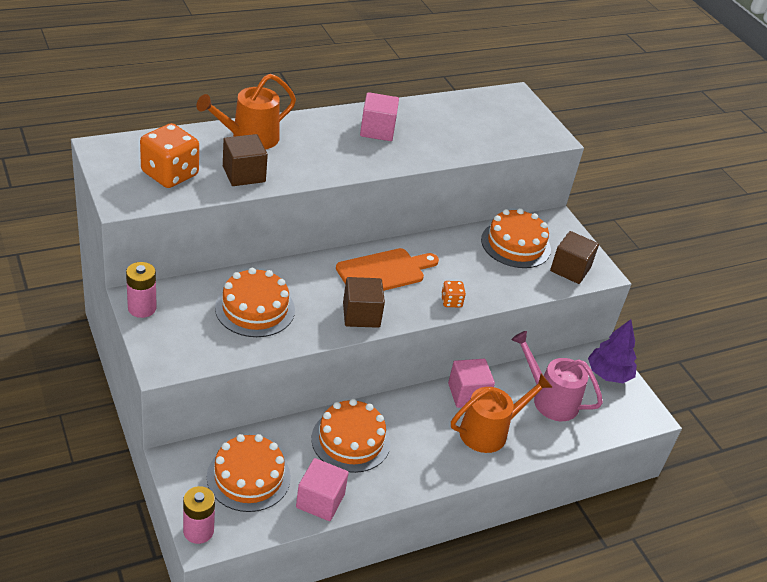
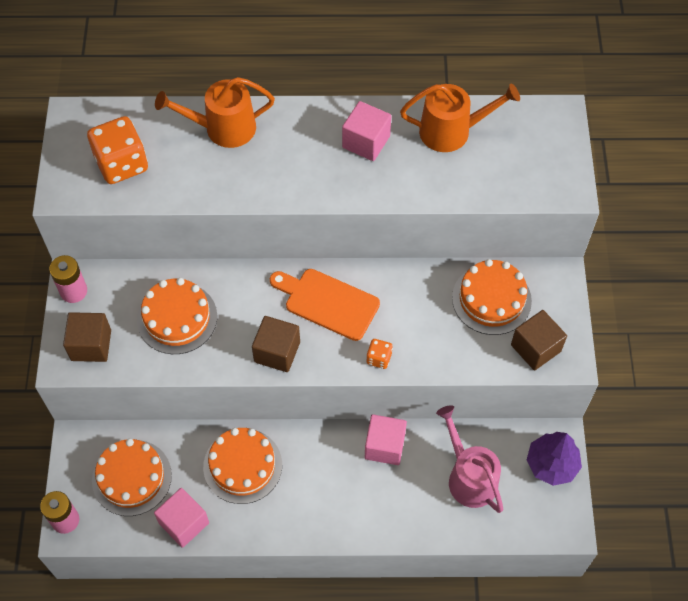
camera: 30 degrees right, 20 degrees up
(244, 174) = (194, 178): brown cube -> brown cube (91, 345)
(384, 272) = (327, 302): orange cutting board -> orange cutting board turned 150 degrees counterclockwise
(489, 431) = (384, 496): orange watering can -> orange watering can (451, 131)

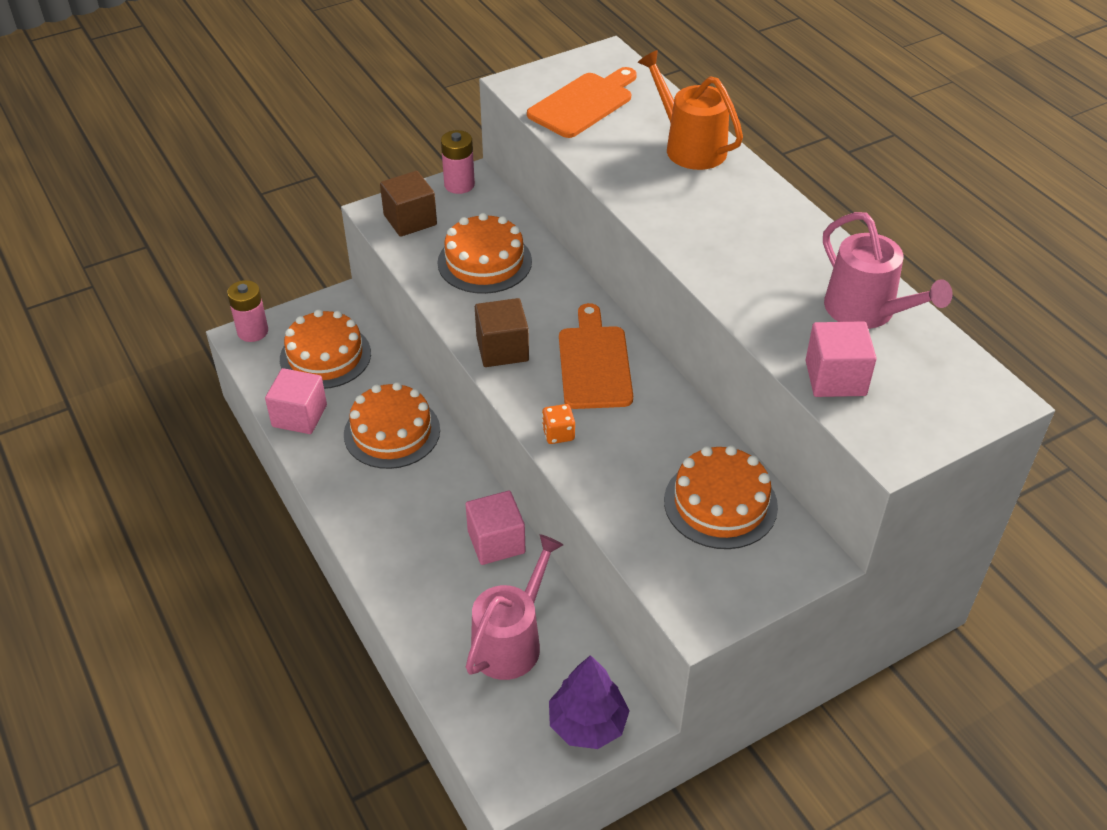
camera: 60 degrees right, 15 degrees down
(122, 164) = (583, 103): orange dice -> orange cutting board
(366, 142) = (779, 250): pink cube -> pink cube (835, 378)
(451, 131) = (866, 311): orange watering can -> pink watering can
(535, 348) = (688, 575): brown cube -> none

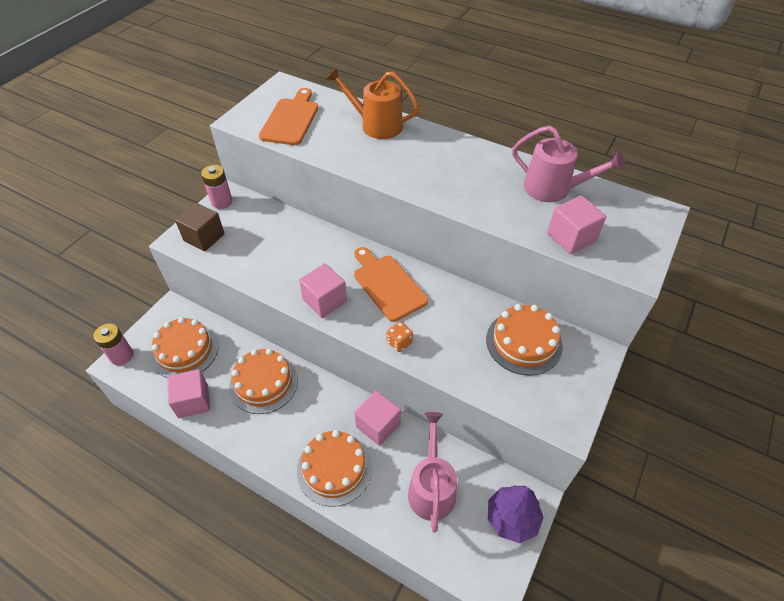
camera: 30 degrees left, 5 degrees up
(484, 262) = (273, 246): orange cake -> orange cake (334, 468)
(502, 349) = (325, 300): brown cube -> pink cube

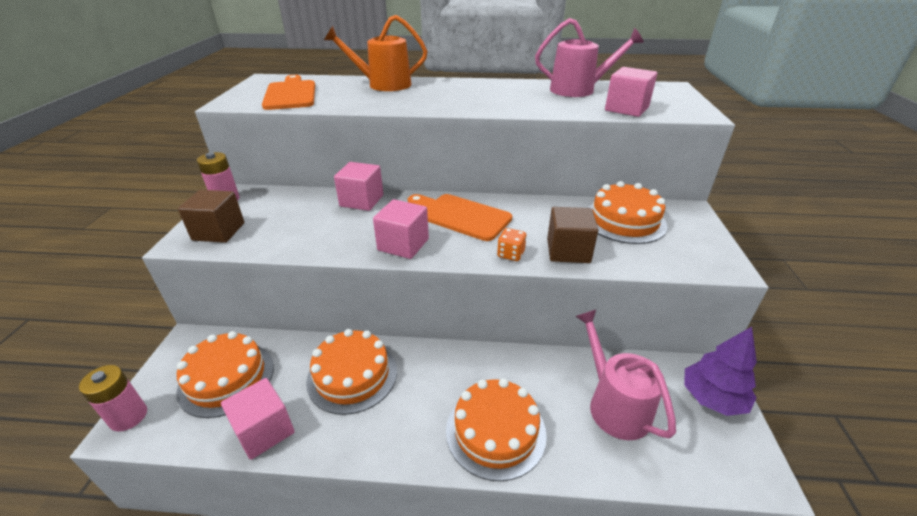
camera: 25 degrees left, 15 degrees down
(378, 425) = (513, 367): pink cube -> pink cube (361, 201)
(447, 357) = (568, 251): none -> brown cube

